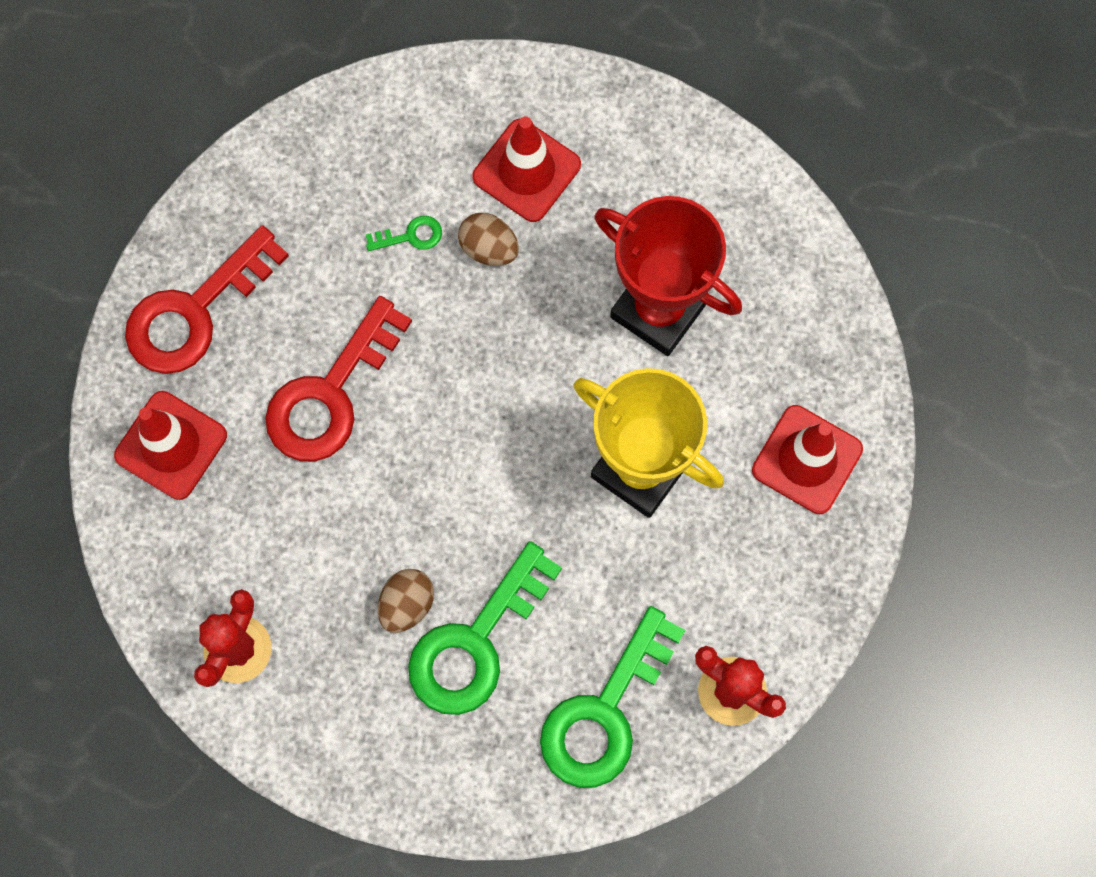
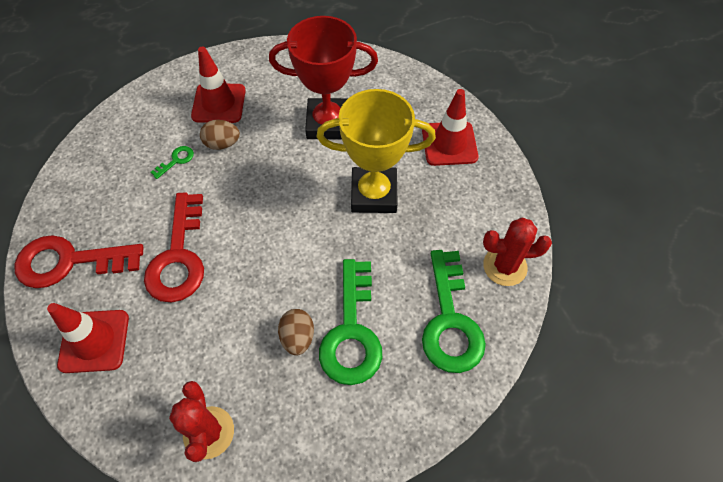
camera: 35 degrees left, 15 degrees down
(195, 311) = (70, 262): red key -> red key turned 75 degrees clockwise

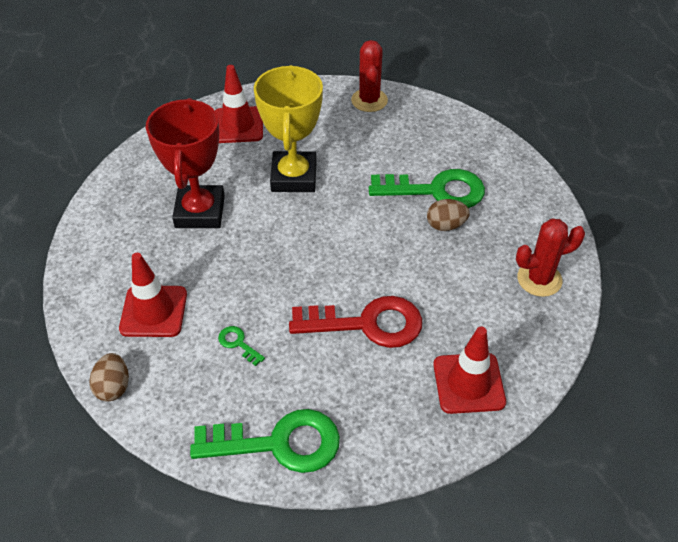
camera: 90 degrees left, 10 degrees down
(70, 262) = (377, 427): red key -> none
(222, 144) = (218, 301): brown egg -> brown egg (113, 387)
(450, 320) = (420, 133): green key -> green key (278, 443)

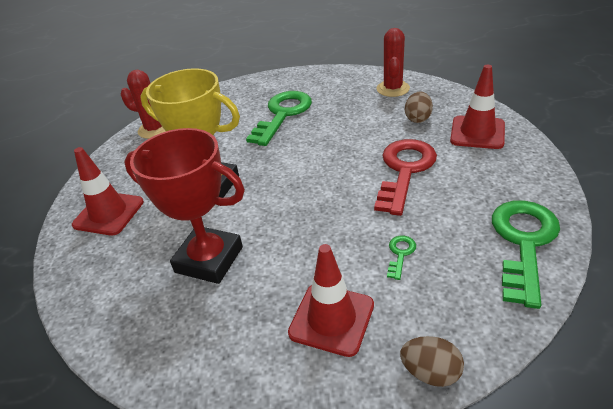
camera: 65 degrees left, 10 degrees down
(238, 343) = (400, 254): green key -> green key turned 135 degrees clockwise
(446, 225) = (321, 116): brown egg -> brown egg (418, 118)

